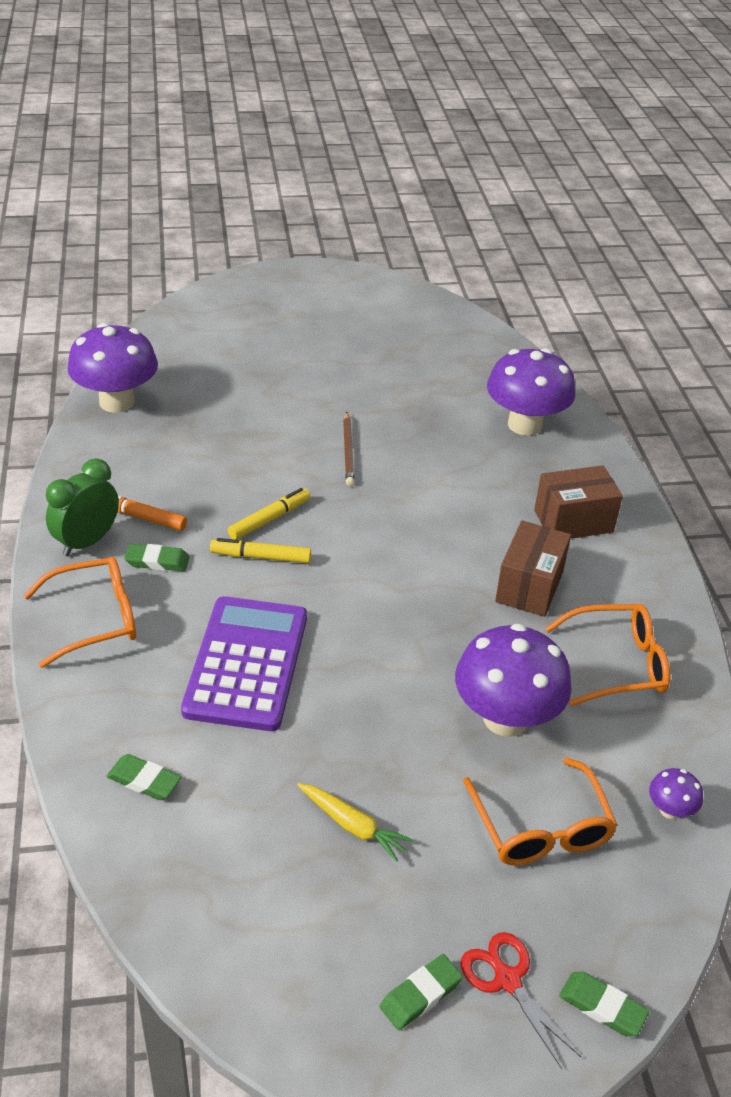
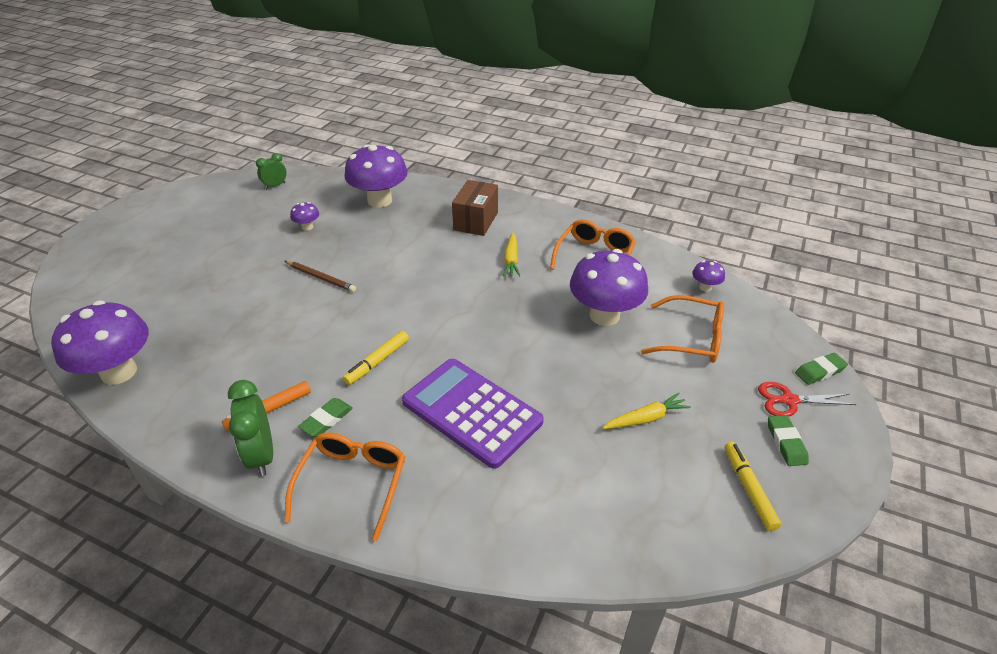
camera: 55 degrees left, 0 degrees up
(144, 780) = (540, 516): green eraser -> none
(269, 519) = (345, 342): yellow marker -> yellow marker (749, 489)
(419, 398) = (307, 227): none -> purple mushroom
(464, 337) = (275, 186): none -> green clock
(529, 586) = (511, 260): brown box -> yellow carrot

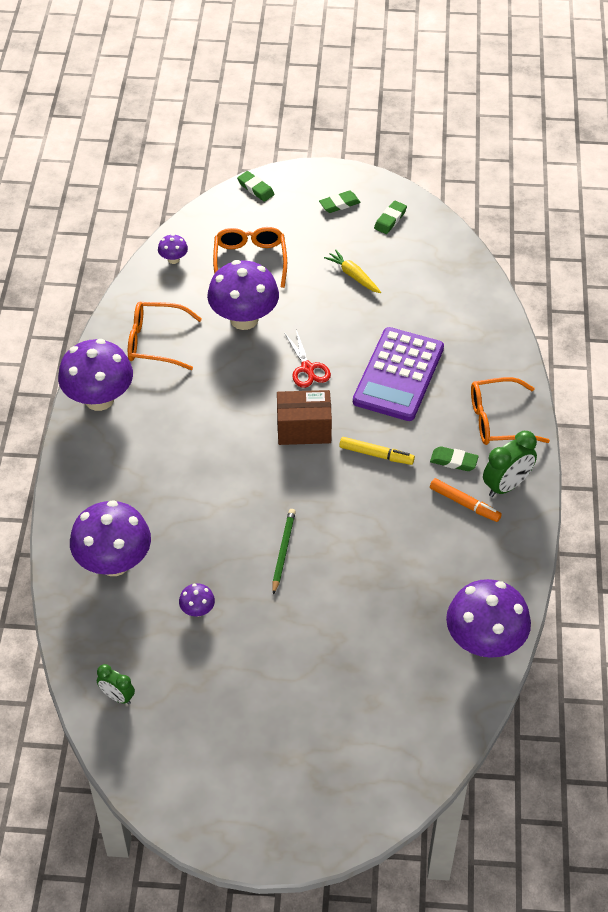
camera: 110 degrees left, 10 degrees up
(320, 278) = (283, 551): brown pencil -> green pencil
(476, 221) = (125, 455): brown box -> brown box (304, 429)
(511, 260) = (187, 404): yellow carrot -> none
(541, 218) = (99, 399): none -> purple mushroom
(749, 489) = (390, 219): yellow marker -> green eraser
(789, 400) = (296, 204): red scissors -> red scissors (307, 368)

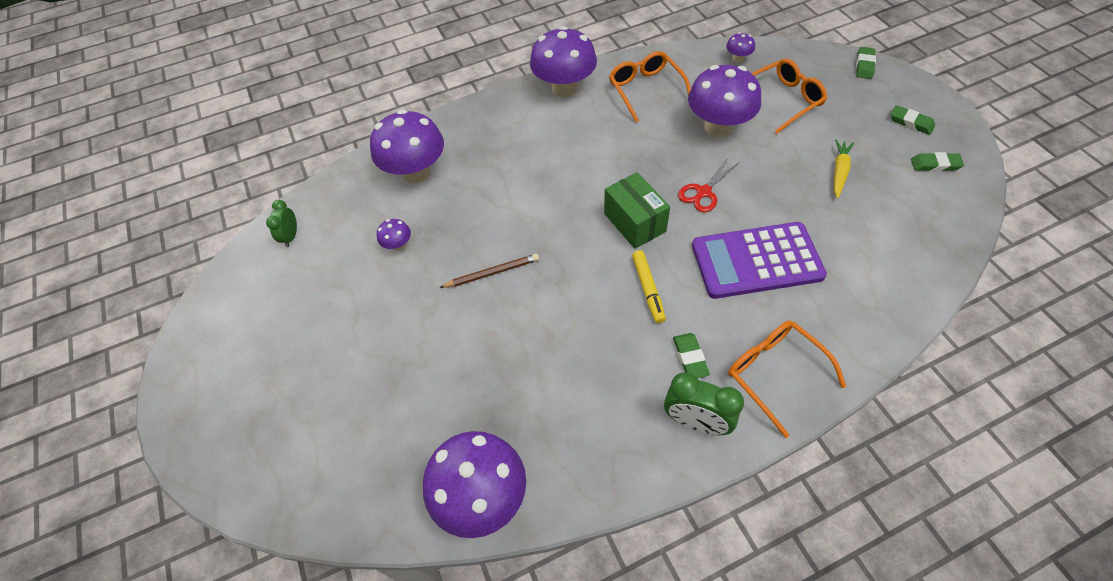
camera: 65 degrees right, 5 degrees up
(283, 551) = (492, 273): green pencil -> brown pencil
(304, 429) = (634, 222): brown box -> green box
(464, 503) = (644, 392): orange marker -> none

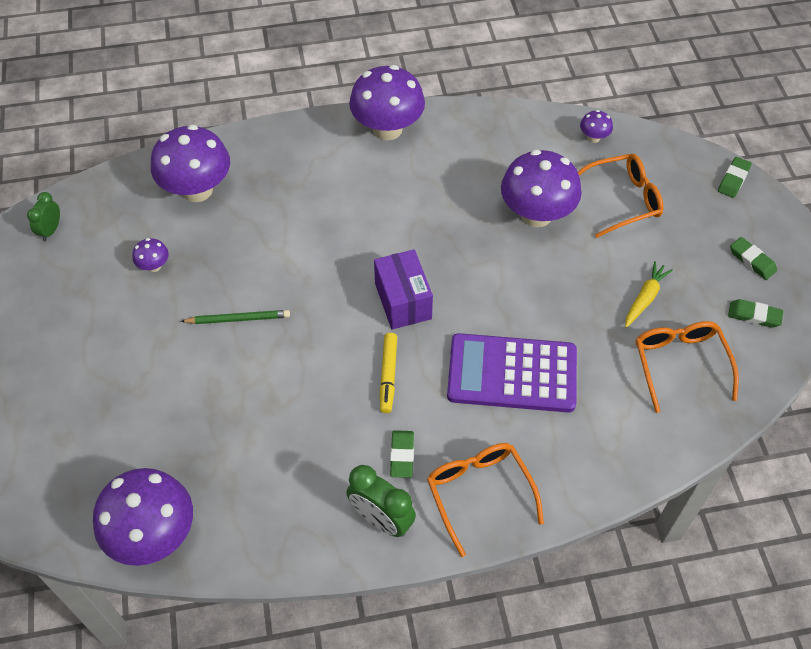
camera: 10 degrees right, 0 degrees up
(492, 273) = (238, 319): brown pencil -> green pencil
(634, 222) = (403, 301): green box -> purple box
(646, 90) = (475, 152): orange glasses -> orange glasses (680, 364)
(703, 192) = (488, 285): red scissors -> none

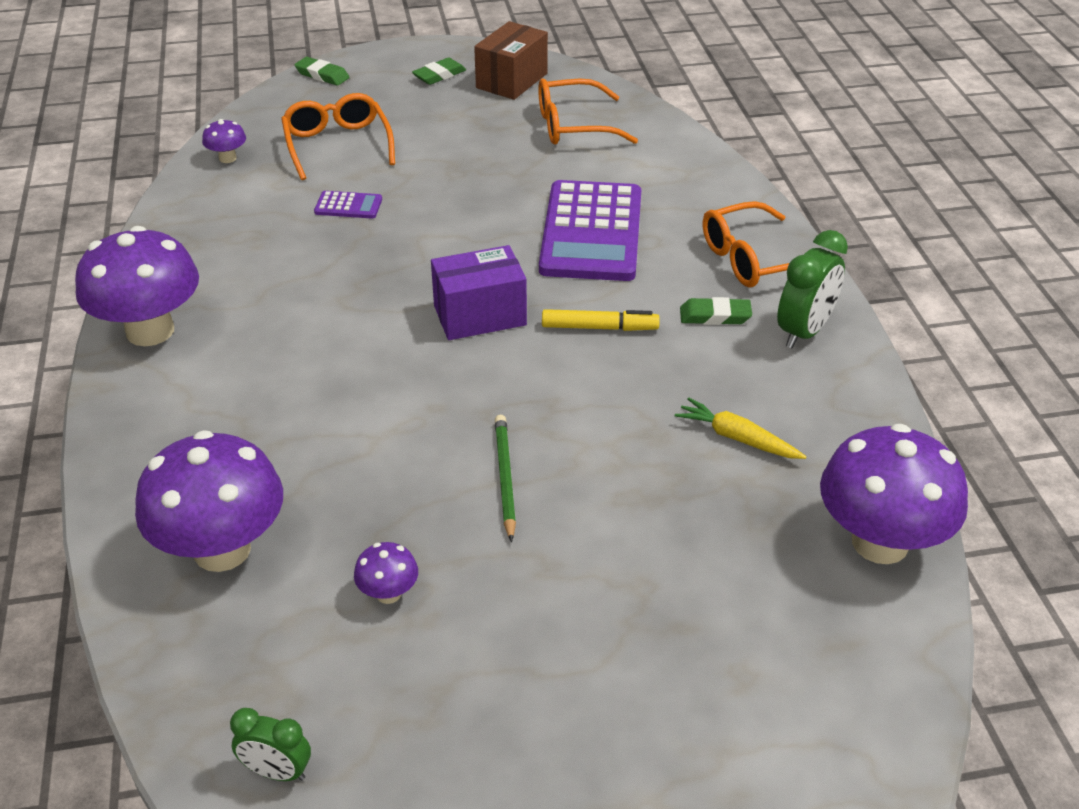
camera: 90 degrees left, 15 degrees down
(536, 214) = (348, 206): purple mushroom -> purple calculator
(645, 298) = (485, 140): yellow carrot -> yellow carrot (737, 438)
(754, 315) = (511, 81): green eraser -> brown box

